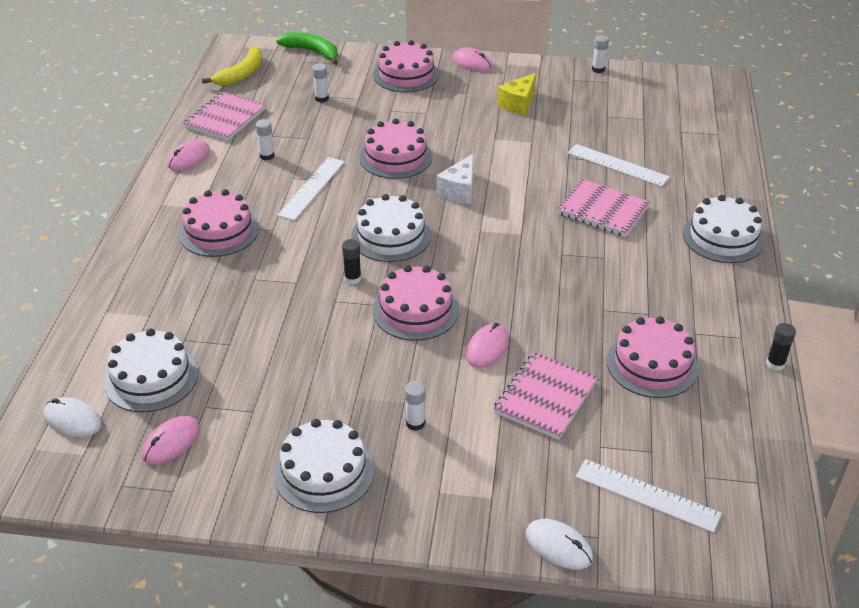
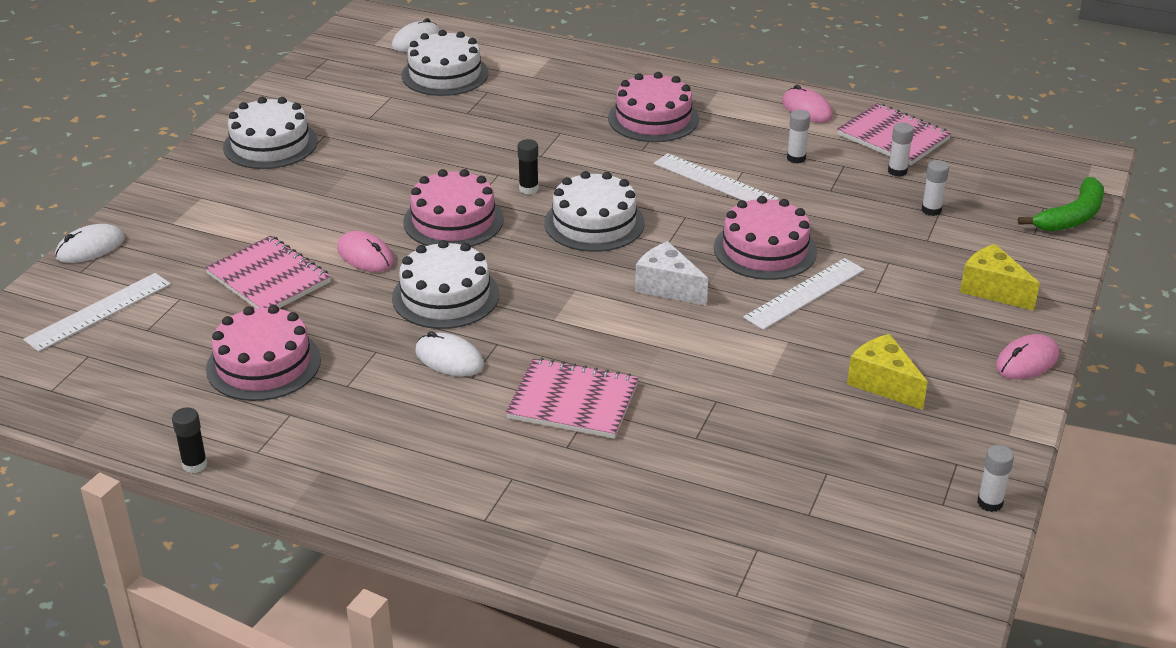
camera: 105 degrees right, 5 degrees down
(171, 442) = (358, 79): pink mouse -> none
(241, 74) = (1008, 156): yellow banana -> none
(406, 75) = (992, 290): pink cake -> yellow cheese
(415, 423) = (292, 197): white glue stick -> white glue stick (897, 171)
(591, 272) = (449, 359): none -> white mouse
(602, 210) = (573, 401): pink notebook -> pink notebook turned 60 degrees clockwise
(617, 165) = (680, 446): white ruler -> white ruler (805, 293)
(723, 237) = (458, 503): white cake -> white cake (445, 296)

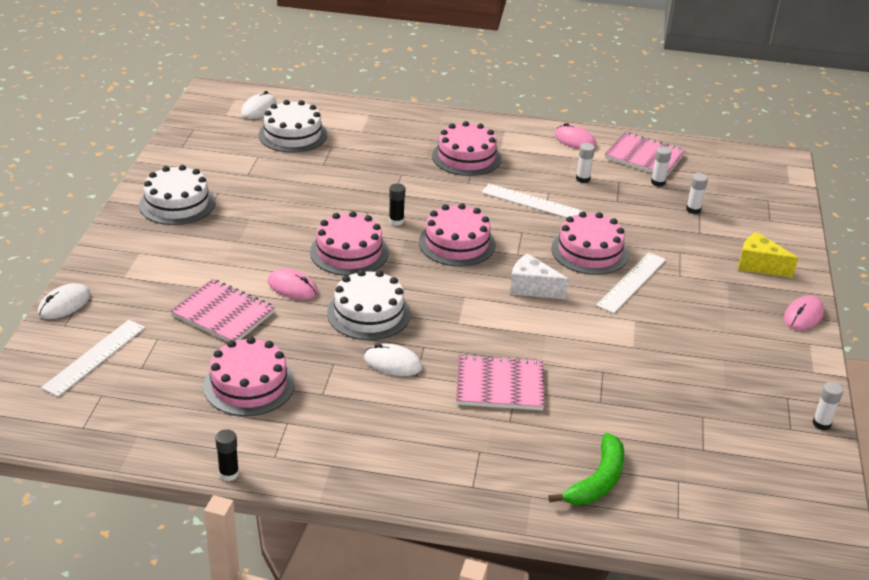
camera: 15 degrees left, 0 degrees up
(594, 223) = (457, 243): white cake -> pink cake
(883, 383) = (714, 344): yellow cheese -> none
(1072, 217) = (789, 205): green banana -> green banana (597, 481)

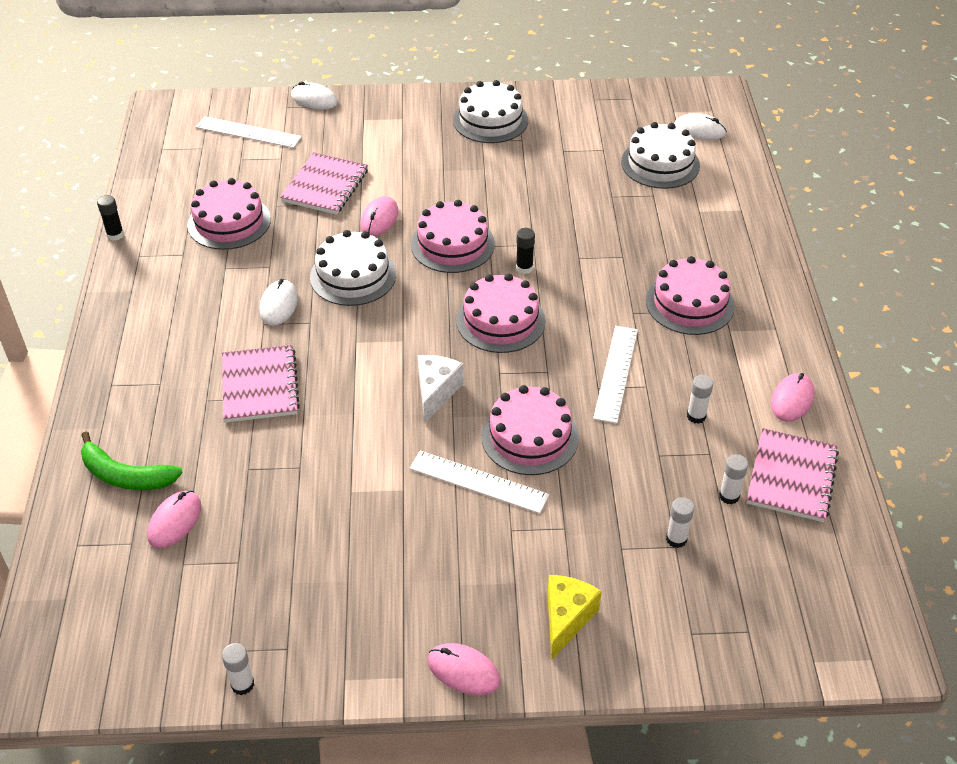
camera: 80 degrees right, 10 degrees up
(655, 451) = (175, 521): none -> pink mouse

